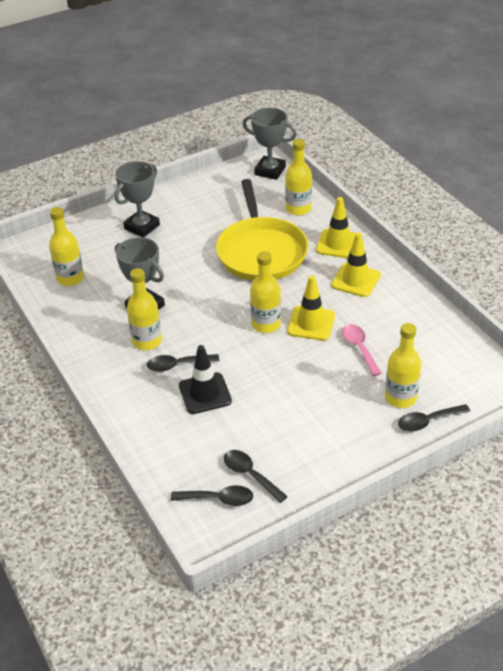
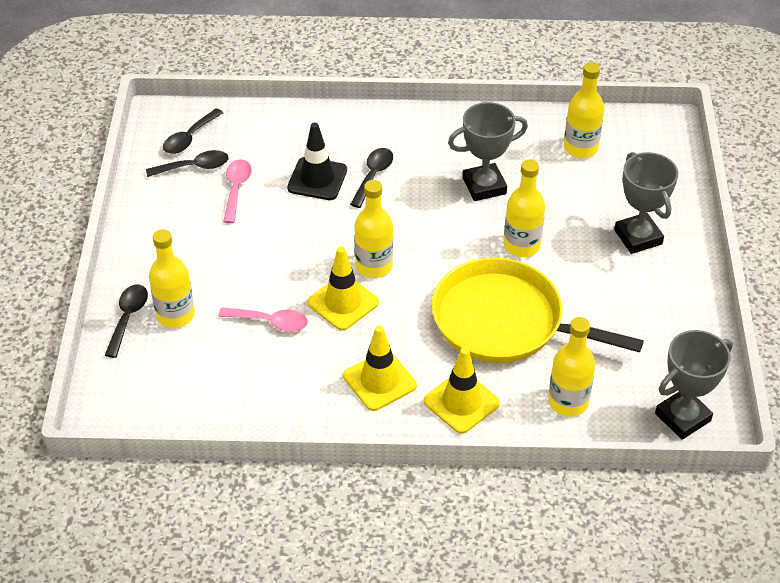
camera: 120 degrees right, 5 degrees up
(147, 341) = (427, 168): yellow bottle -> yellow bottle (522, 245)
(253, 434) = (236, 189): none -> pink spoon

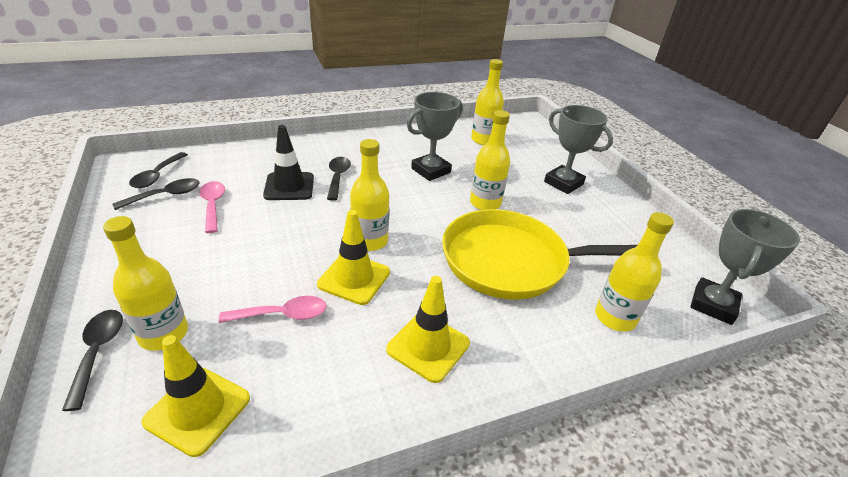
camera: 25 degrees left, 10 degrees down
(461, 402) = (522, 346): yellow traffic cone -> yellow traffic cone (198, 410)

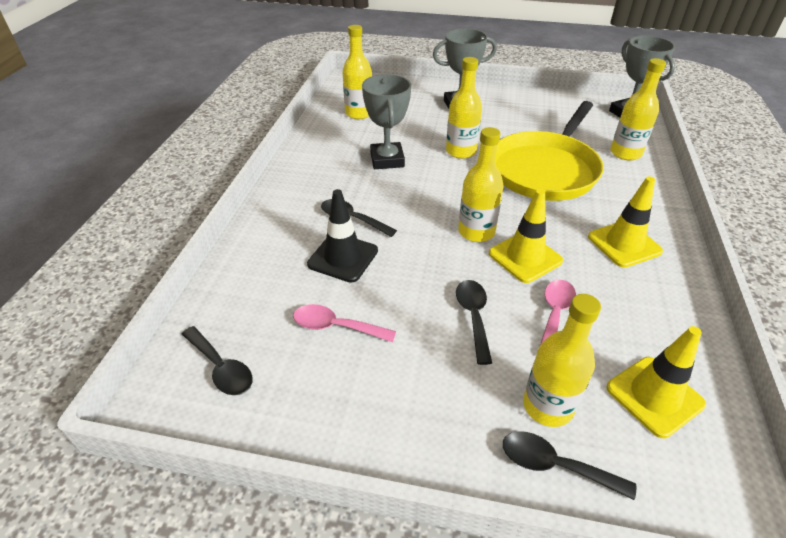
camera: 55 degrees left, 5 degrees up
(165, 195) = (280, 367): black spoon -> black spoon (473, 317)

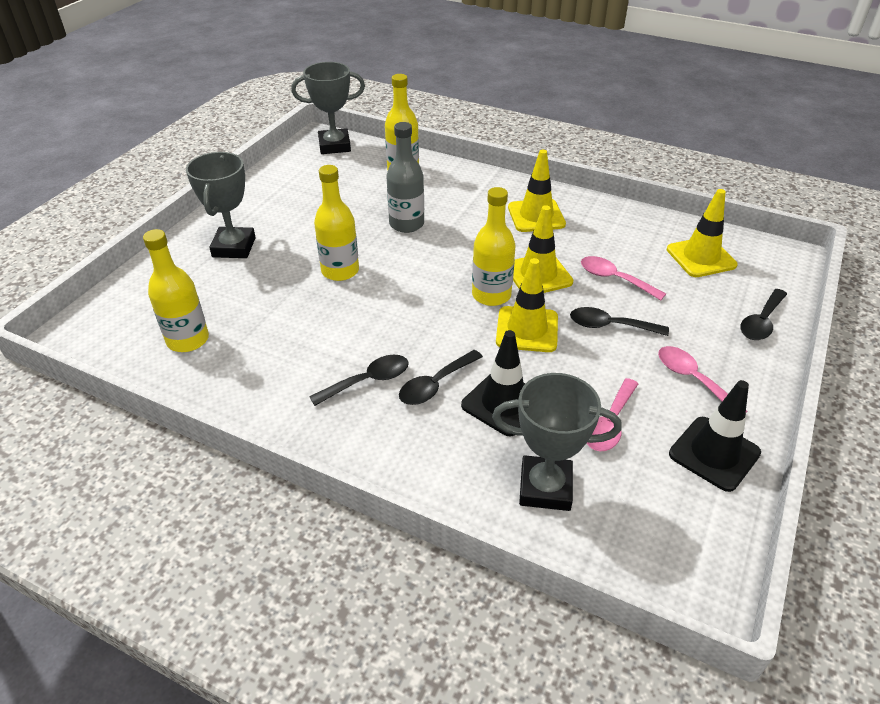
camera: 75 degrees left, 0 degrees up
(221, 367) = (658, 527): black spoon -> black spoon (367, 381)
(314, 411) = (714, 453): none -> black traffic cone
(387, 160) = (325, 334): grey trophy -> grey trophy (545, 488)
(418, 391) = (693, 379): none -> pink spoon
(440, 259) = (527, 329): none -> yellow traffic cone
(545, 170) = (406, 224): yellow pan -> grey bottle
(547, 406) = (709, 310): yellow bottle -> none

